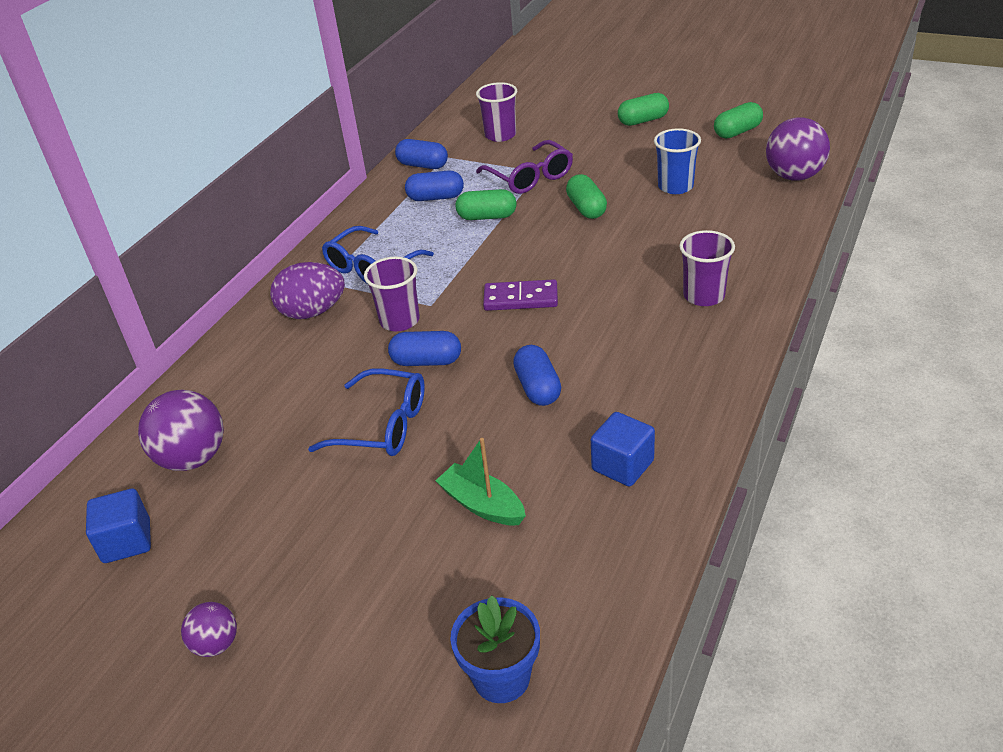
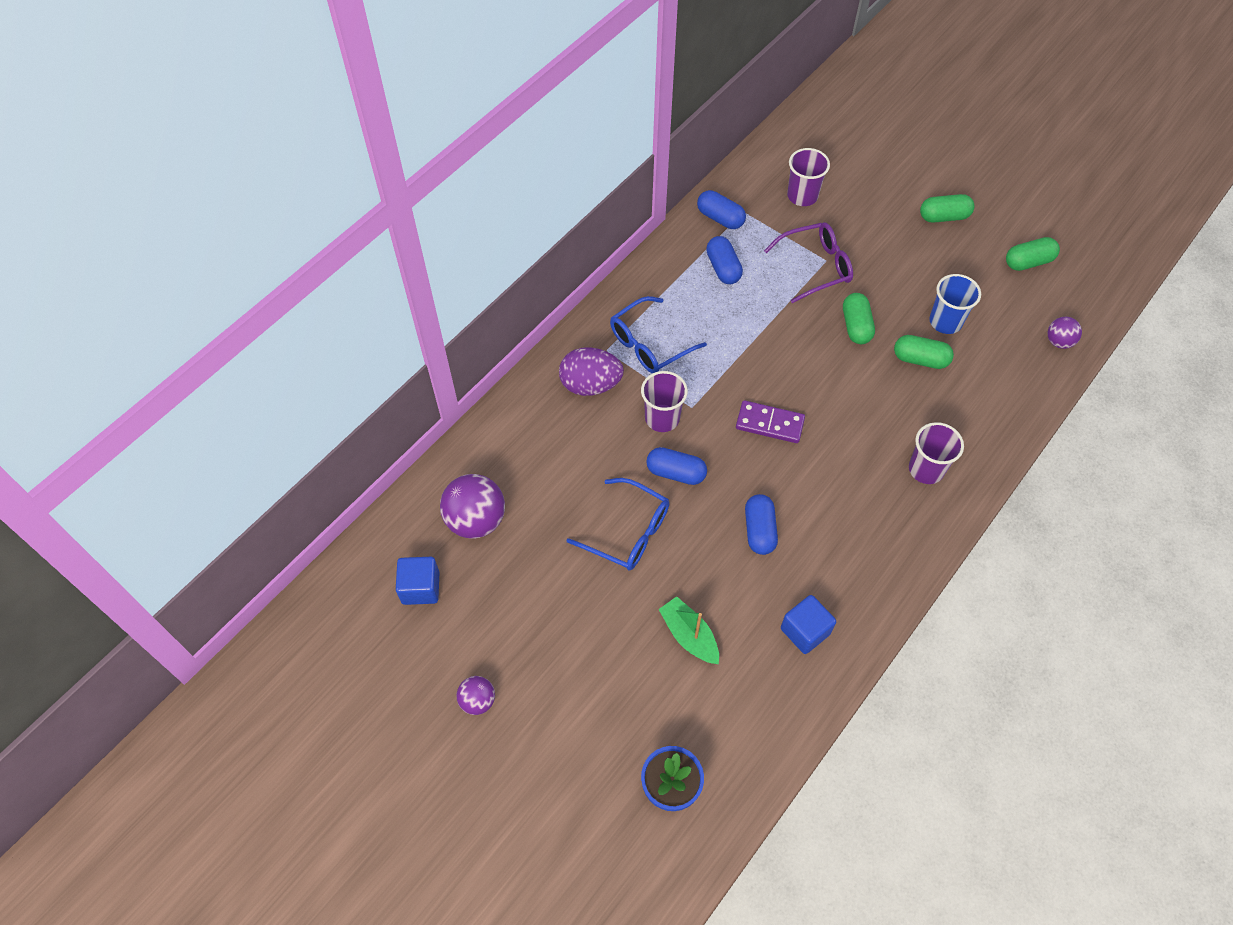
camera: 10 degrees right, 20 degrees up
(435, 197) = (723, 268): blue capsule -> blue capsule turned 60 degrees clockwise
(487, 217) = (764, 309): green capsule -> green capsule (920, 359)
(530, 177) = (815, 267): purple glasses -> purple glasses turned 90 degrees counterclockwise
(794, 176) = (1059, 342): purple ball -> purple ball, size x0.55

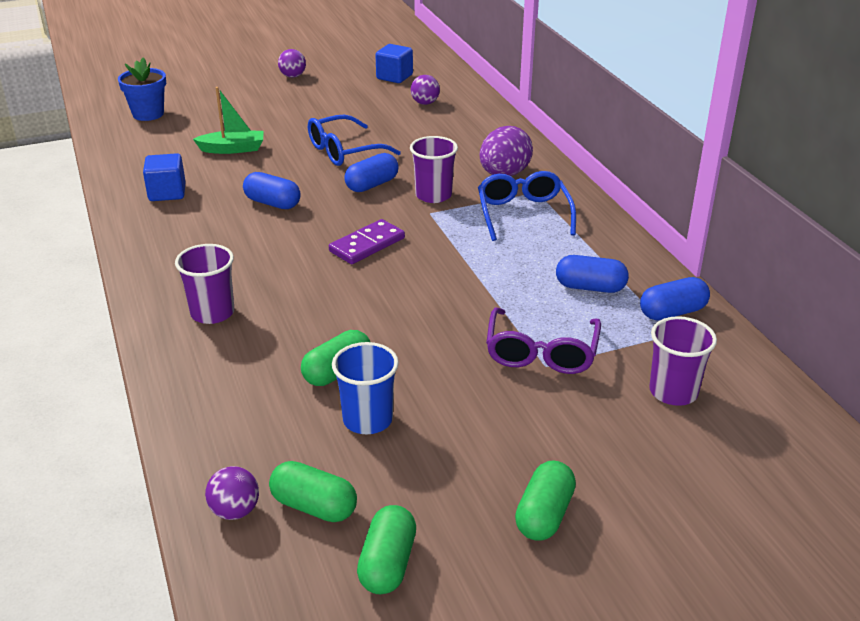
camera: 120 degrees right, 25 degrees down
(476, 520) = (425, 103): purple ball -> purple ball, size x0.55
(856, 326) = (428, 345): green capsule -> green capsule (314, 506)

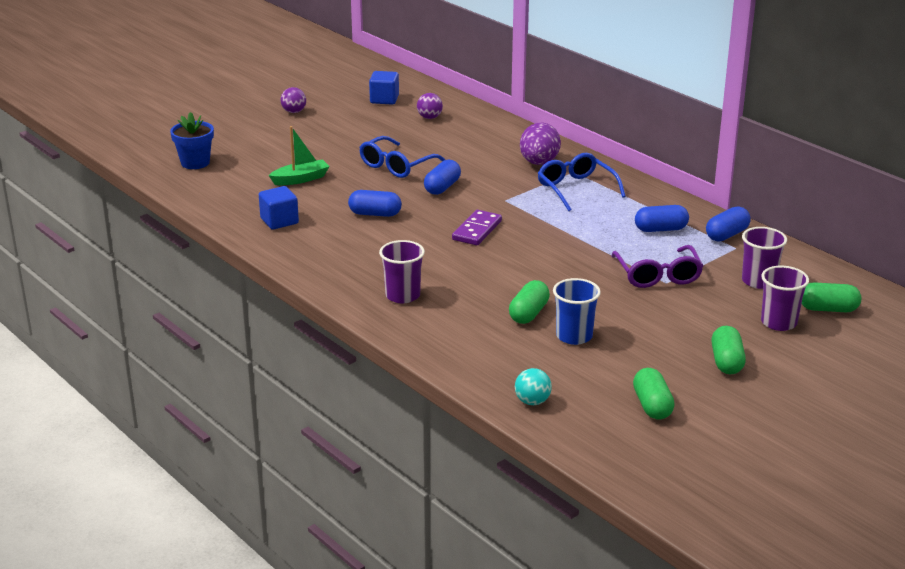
camera: 20 degrees left, 5 degrees down
(235, 511) = (532, 401): purple ball -> turquoise ball
(314, 506) = (581, 388): green capsule -> green capsule (828, 309)
(433, 195) = (497, 187): purple cup -> purple cup (778, 322)

